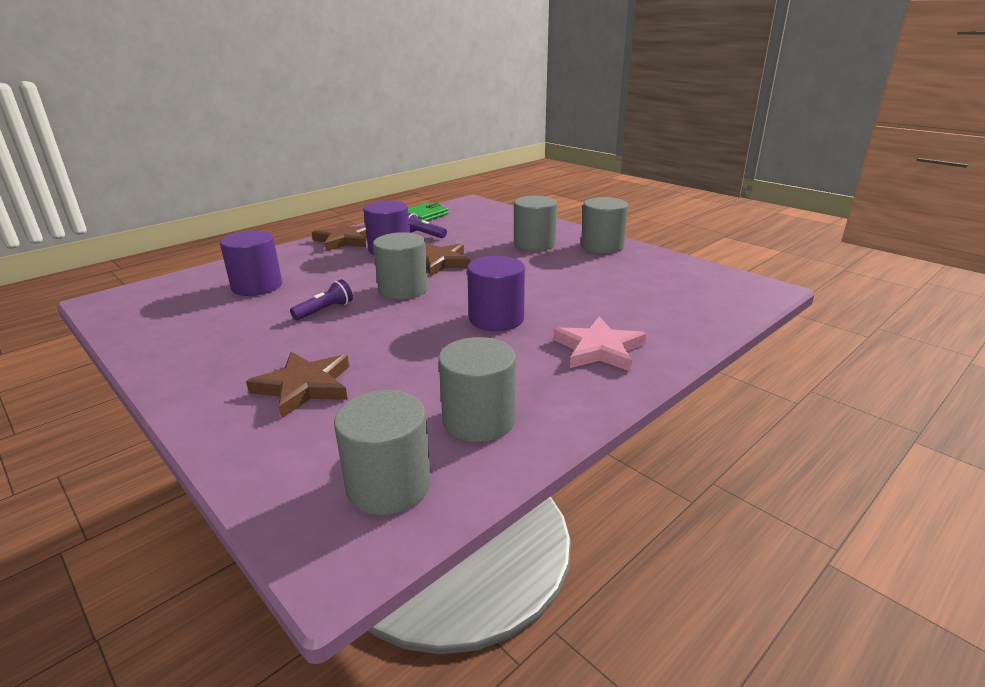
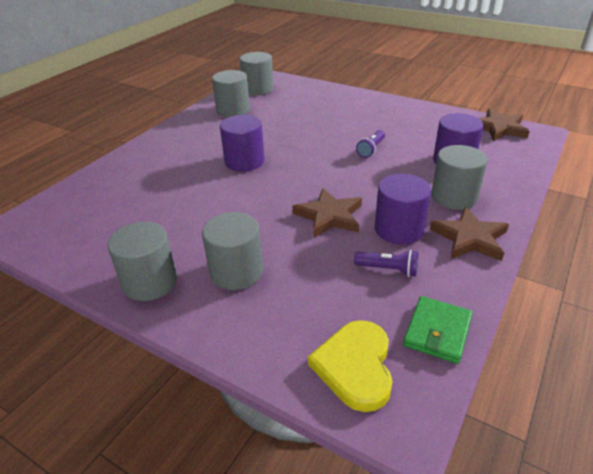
camera: 165 degrees right, 10 degrees up
(304, 387) = (326, 109): brown star -> brown star (499, 128)
(403, 289) = (333, 176): grey cylinder -> grey cylinder (454, 197)
(479, 212) = (355, 366): none -> yellow heart
(599, 349) = (173, 150): pink star -> none

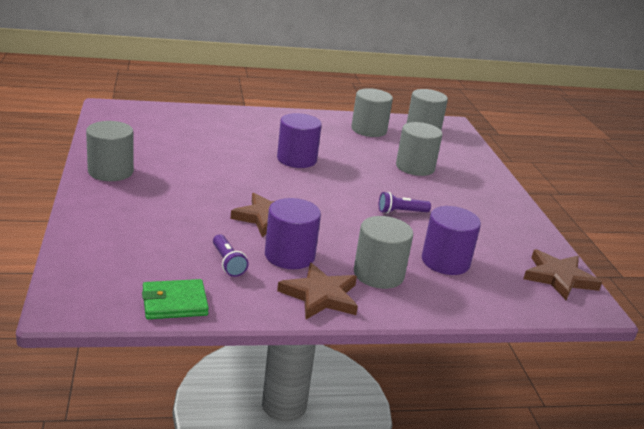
camera: 45 degrees right, 10 degrees down
(236, 272) = (154, 199): grey cylinder -> grey cylinder (415, 167)
(355, 366) = (103, 274): yellow heart -> none

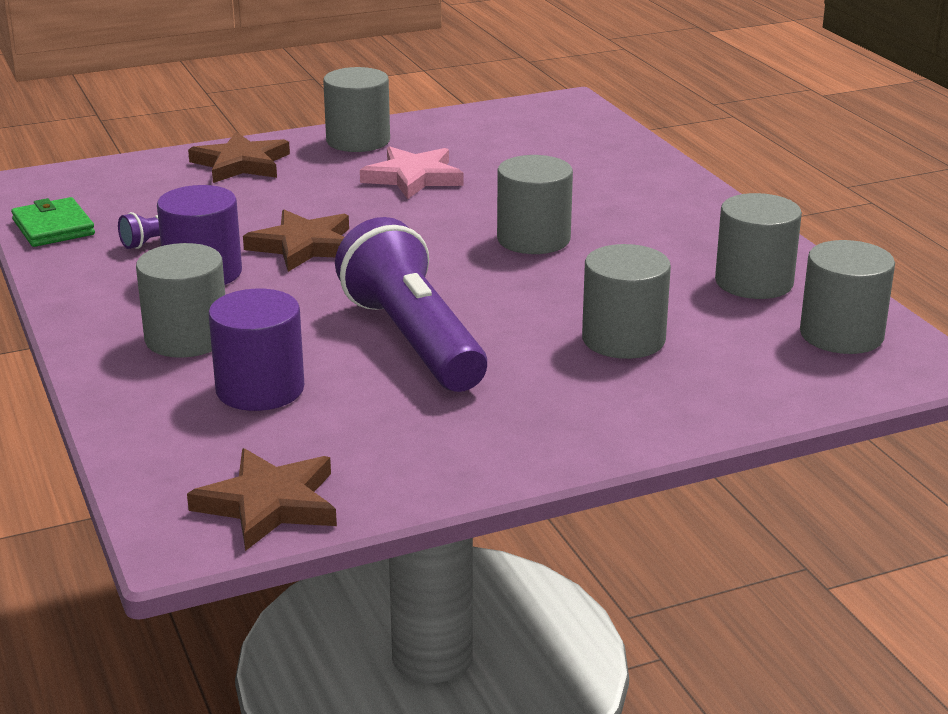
camera: 80 degrees right, 0 degrees up
(188, 169) = (413, 177): none -> pink star
(296, 159) = (533, 239): purple cylinder -> grey cylinder
(320, 296) = (106, 304): brown star -> brown star (241, 164)
(401, 212) = (412, 340): purple flashlight -> purple flashlight, size x2.38

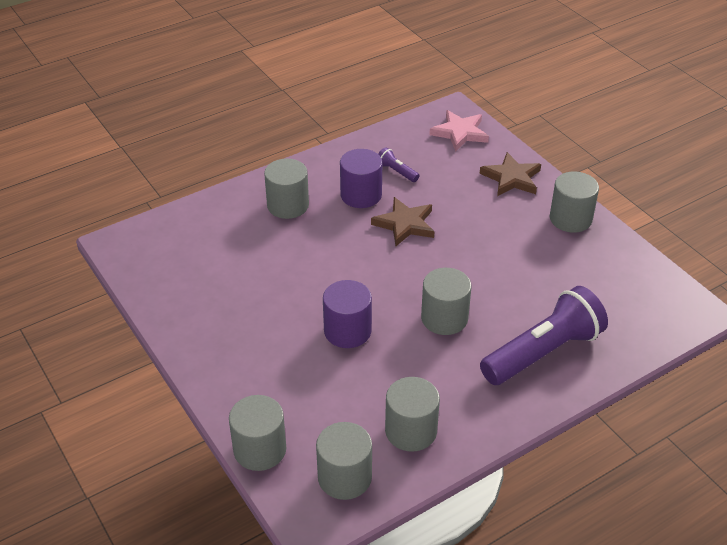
camera: 80 degrees right, 15 degrees up
(53, 227) = (400, 133): green wallet -> none
(260, 389) = (241, 240): purple cylinder -> purple cylinder (347, 331)
(269, 504) = (140, 262): brown star -> none
(412, 340) = (301, 284): purple flashlight -> purple flashlight (543, 352)
(413, 177) = (520, 252): pink star -> pink star (460, 133)
(623, 339) = (318, 371): grey cylinder -> grey cylinder (260, 449)

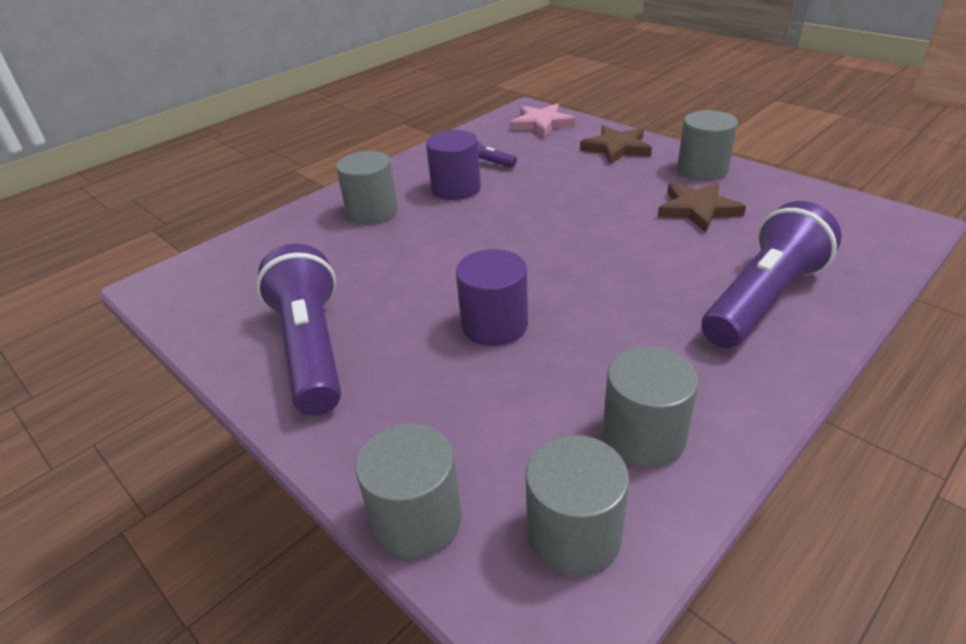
camera: 10 degrees left, 5 degrees down
(219, 322) = (311, 348): none -> purple flashlight
(405, 224) = (519, 205): brown star -> brown star (698, 209)
(444, 318) = (615, 286): grey cylinder -> none

